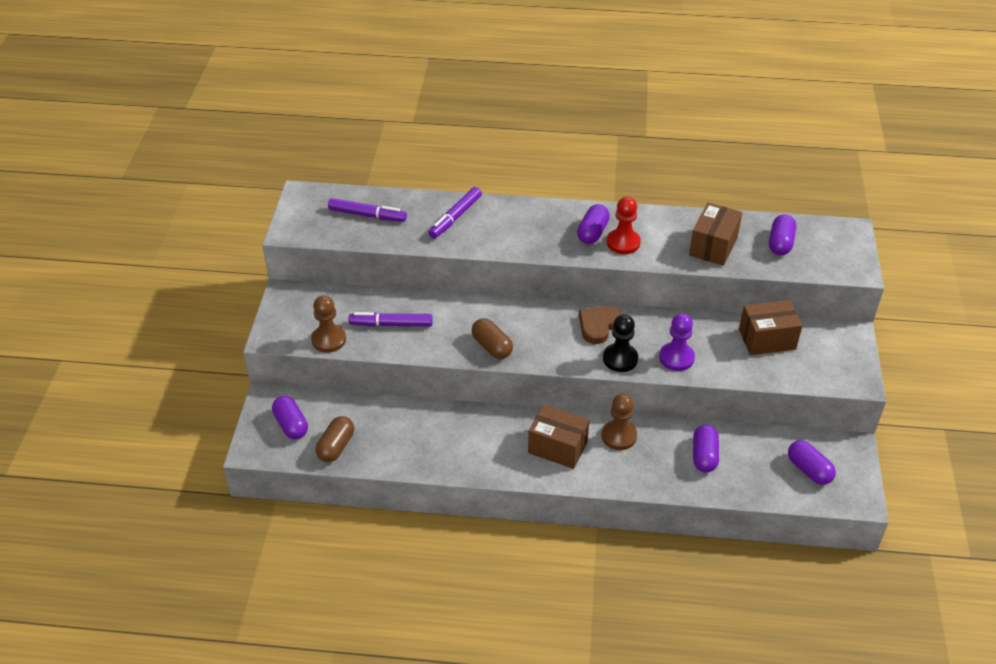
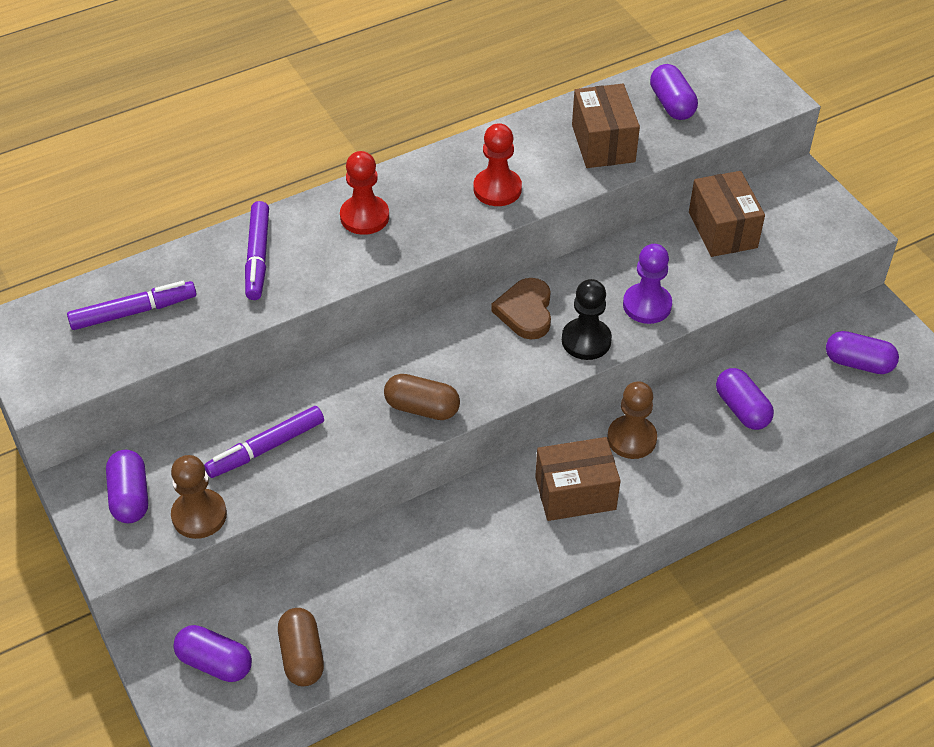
camera: 35 degrees left, 5 degrees up
(532, 223) = (364, 217): none -> red pawn
(592, 233) = (450, 194): purple capsule -> purple capsule (130, 497)
(767, 339) = (722, 230): brown box -> brown box turned 60 degrees counterclockwise

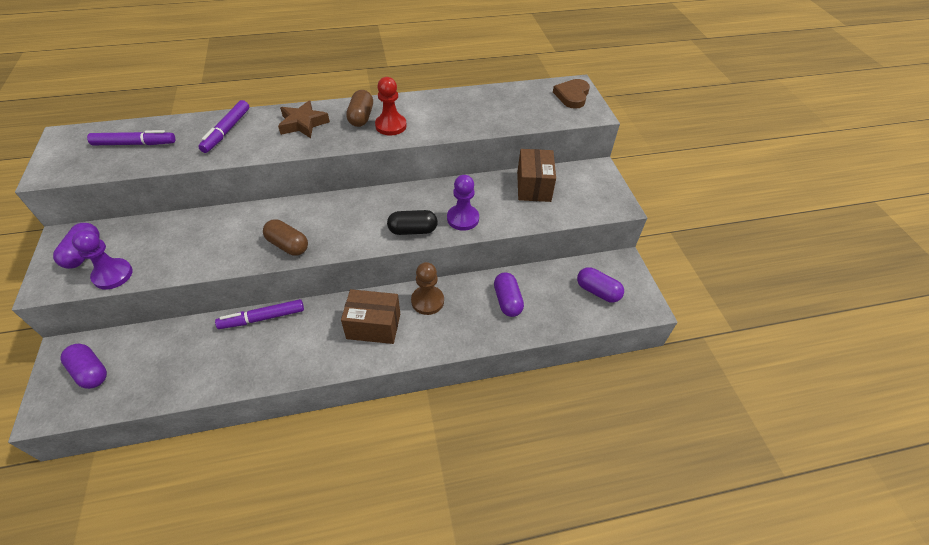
camera: 15 degrees right, 0 degrees up
(199, 515) = (113, 275): brown pawn -> purple pawn
(266, 448) = (181, 245): purple marker -> purple marker (262, 318)
(302, 656) = (143, 383): brown capsule -> brown capsule (361, 117)
(364, 217) = (303, 124): red pawn -> brown star
(525, 311) = (386, 205): brown heart -> brown heart (572, 96)
(586, 340) = (413, 230): black pawn -> black capsule
(603, 143) = (470, 115): brown box -> none
(672, 104) = (525, 103): purple capsule -> none

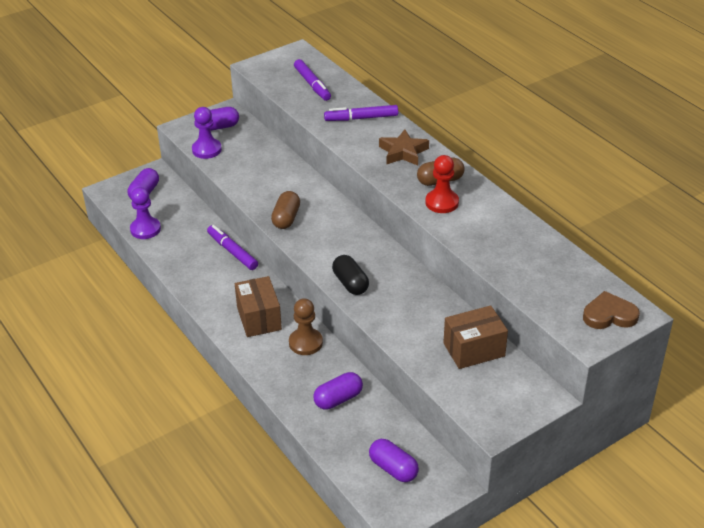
camera: 70 degrees right, 10 degrees down
(463, 219) = (388, 311): purple pawn -> purple pawn (145, 229)
(597, 291) = (393, 468): purple capsule -> purple capsule turned 60 degrees counterclockwise

